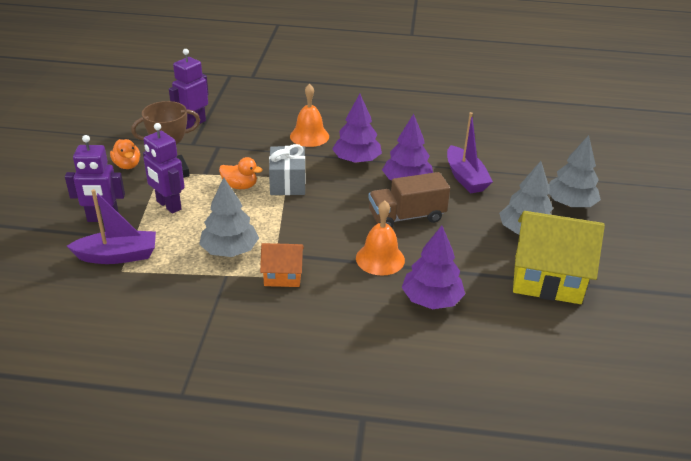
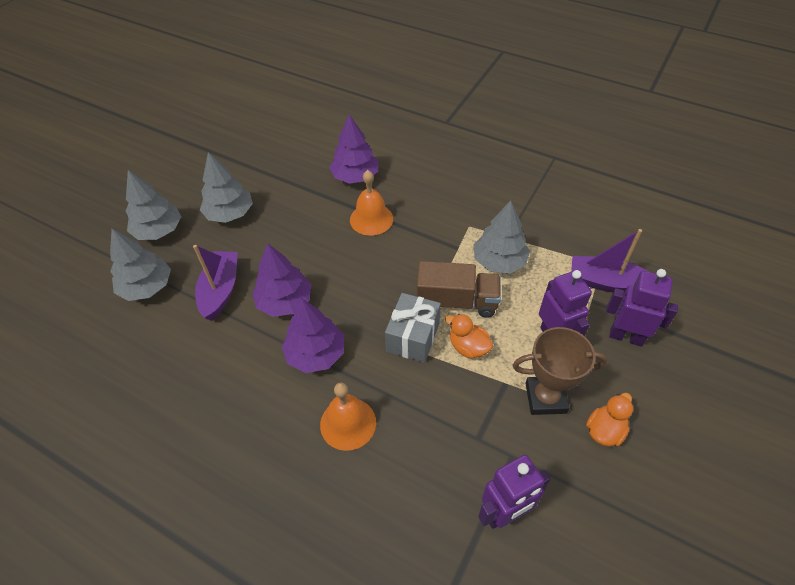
camera: 155 degrees left, 15 degrees up
(127, 165) = (604, 430): orange duck -> orange duck turned 45 degrees clockwise
(283, 276) = (460, 224): orange house -> none
(406, 217) = (318, 256): brown truck -> brown truck (457, 301)
(525, 168) = (147, 287): none -> grey tree
(547, 279) = (257, 170): yellow house -> none

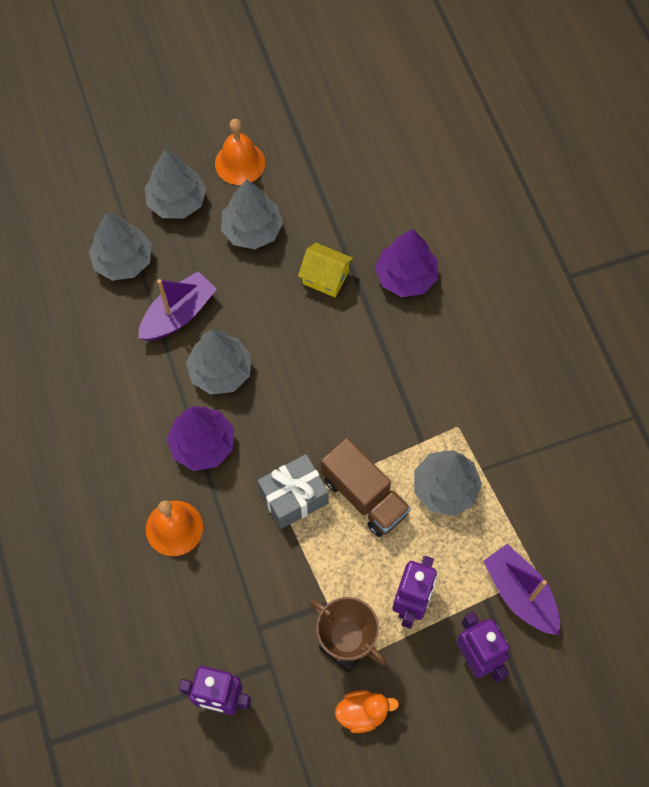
camera: 40 degrees right, 15 degrees up
(285, 302) = (220, 371): purple tree -> grey tree
(305, 207) = (325, 277): none -> yellow house
(371, 219) = (373, 342): orange bell -> orange bell (240, 163)
(468, 347) = (329, 546): orange duck -> none

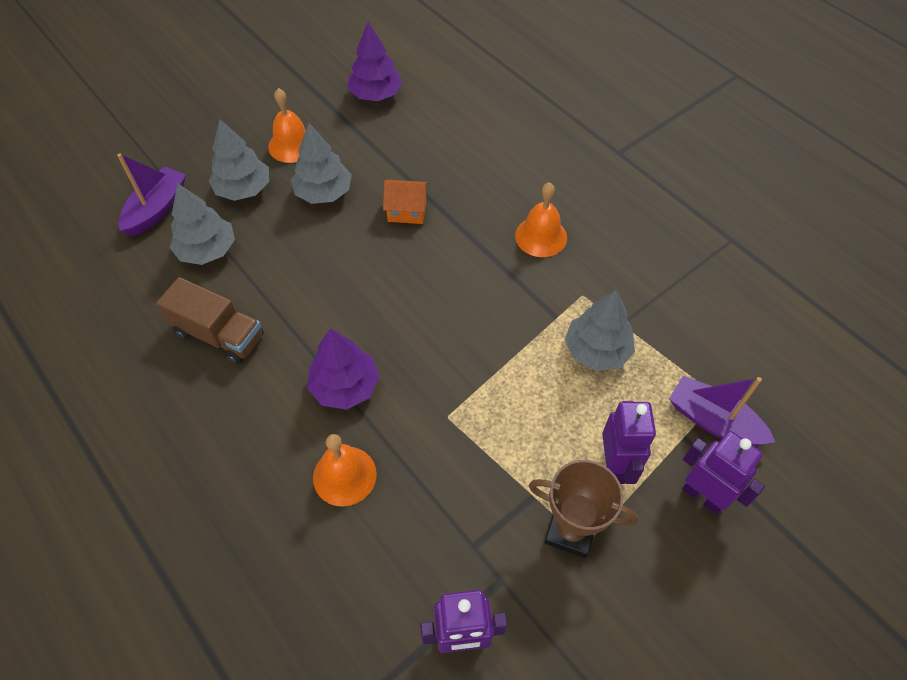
camera: 20 degrees left, 10 degrees down
(178, 314) = (278, 279): purple boat -> purple boat (157, 209)
(220, 371) = (338, 316): grey tree -> none
(293, 497) = (456, 406): grey gift -> none
(325, 277) = (407, 211): yellow house -> orange house
(363, 712) = (619, 594): orange duck -> none
(364, 496) = (524, 382): brown truck -> brown truck (219, 335)
(406, 276) = (479, 190): purple tree -> purple tree (375, 94)
(445, 349) = (541, 236): none -> orange bell

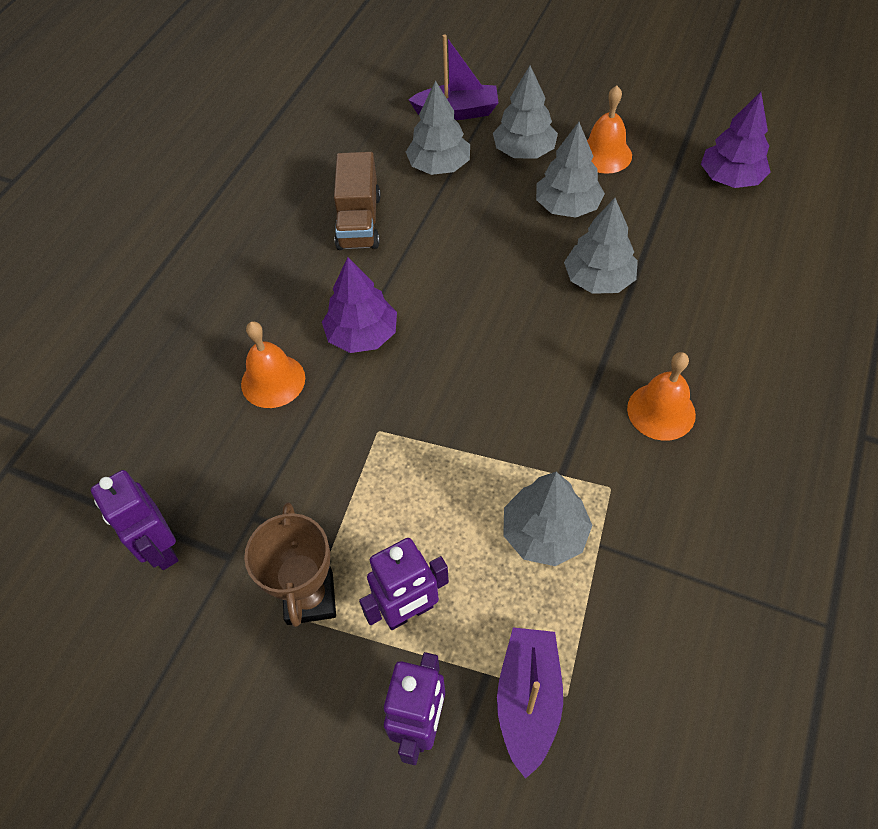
camera: 65 degrees right, 0 degrees up
(407, 211) = (598, 279): orange house -> grey tree

